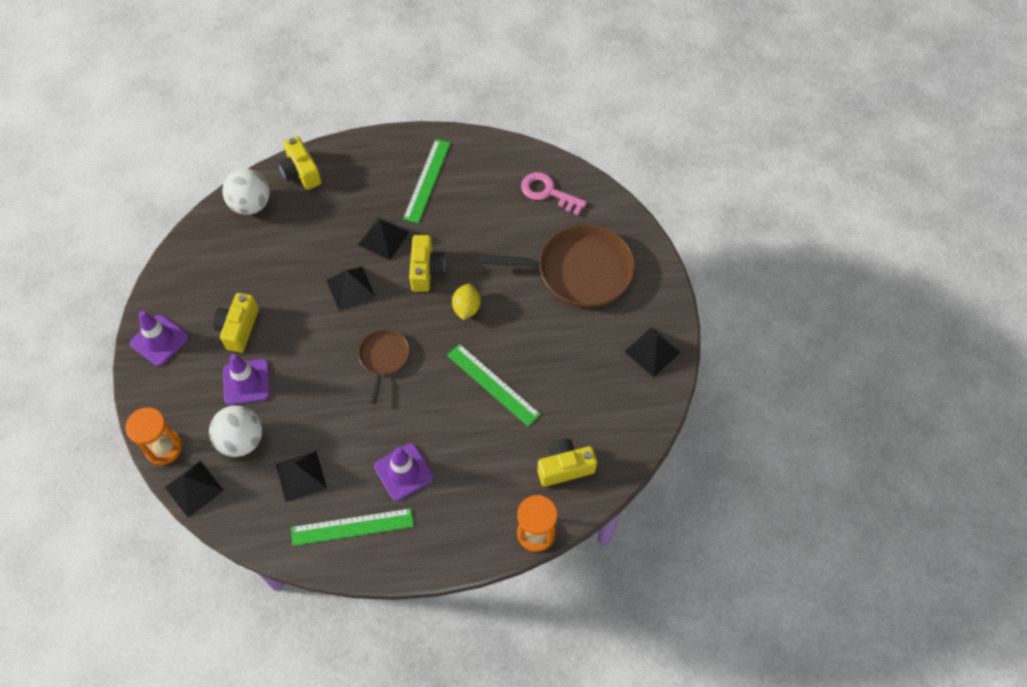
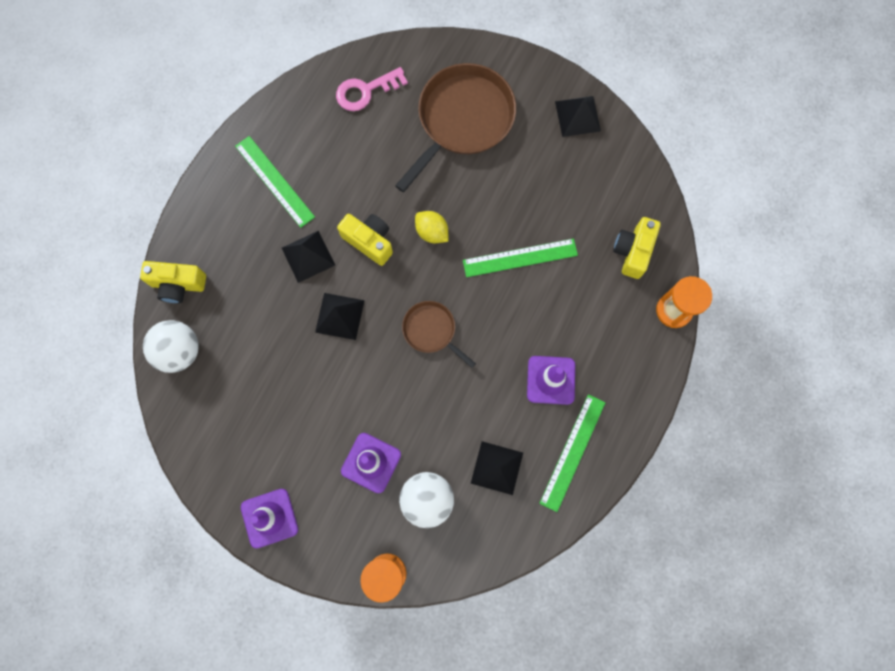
camera: 55 degrees left, 15 degrees up
(194, 488) = (446, 567): black pyramid -> none
(239, 328) = (309, 438): yellow camera -> none

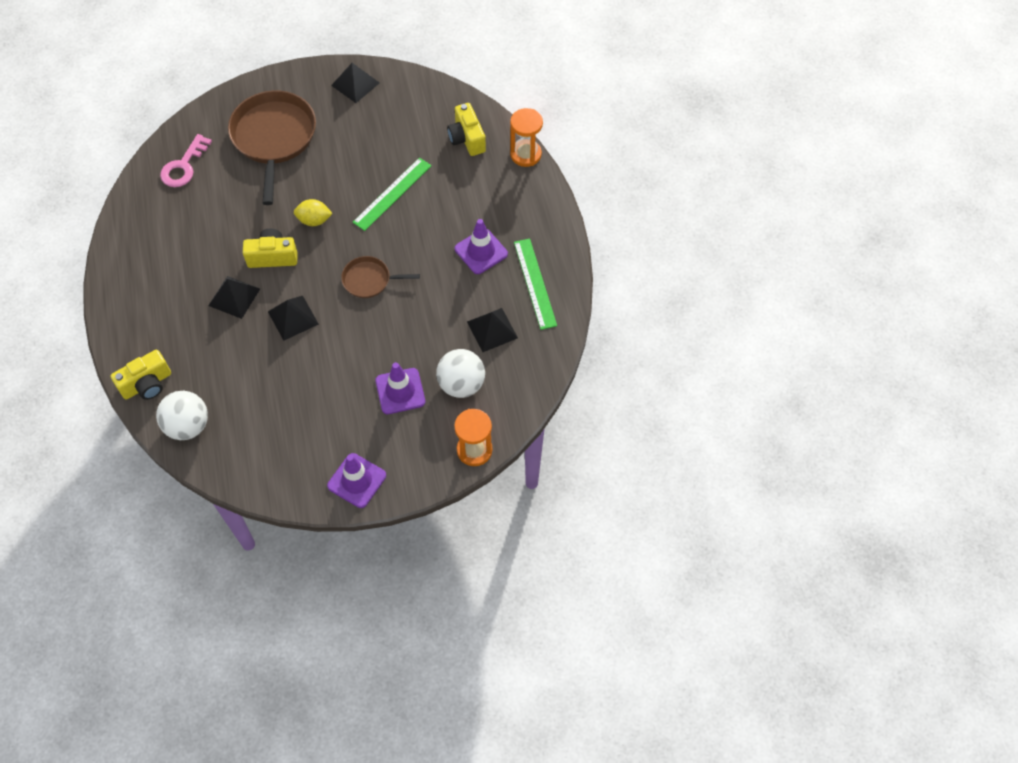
camera: 40 degrees left, 15 degrees down
(275, 181) = (164, 267): green ruler -> none

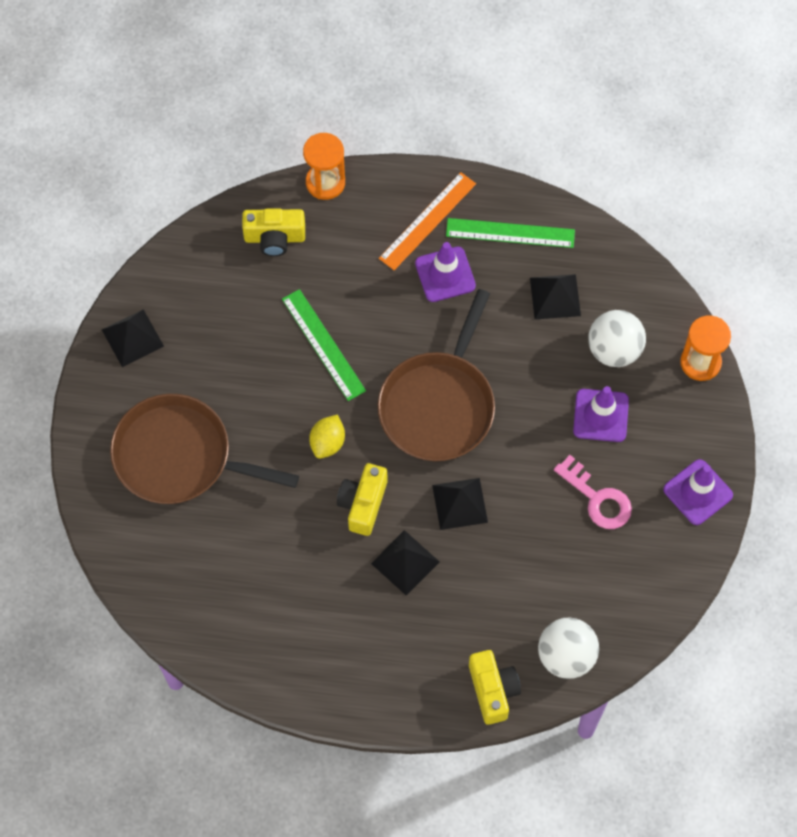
camera: 70 degrees left, 5 degrees up
(183, 166) = (179, 576): pink key -> pink key (597, 499)
(369, 280) = (439, 405): brown pan -> brown pan, size x1.94
(521, 227) = (427, 221): none -> orange ruler

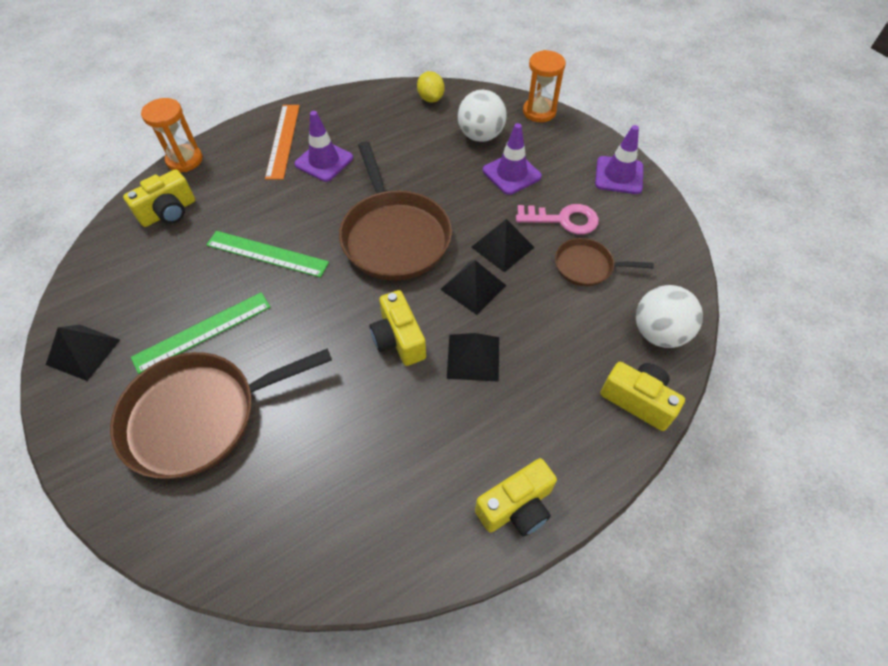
camera: 40 degrees left, 10 degrees down
(327, 443) = (329, 316): yellow lemon -> yellow lemon (431, 98)
(336, 689) = (516, 507): none -> yellow camera
(510, 233) = (348, 117): green ruler -> green ruler (202, 331)
(555, 296) = (412, 131): black pyramid -> black pyramid (502, 247)
(570, 557) = (586, 266): none -> brown pan

